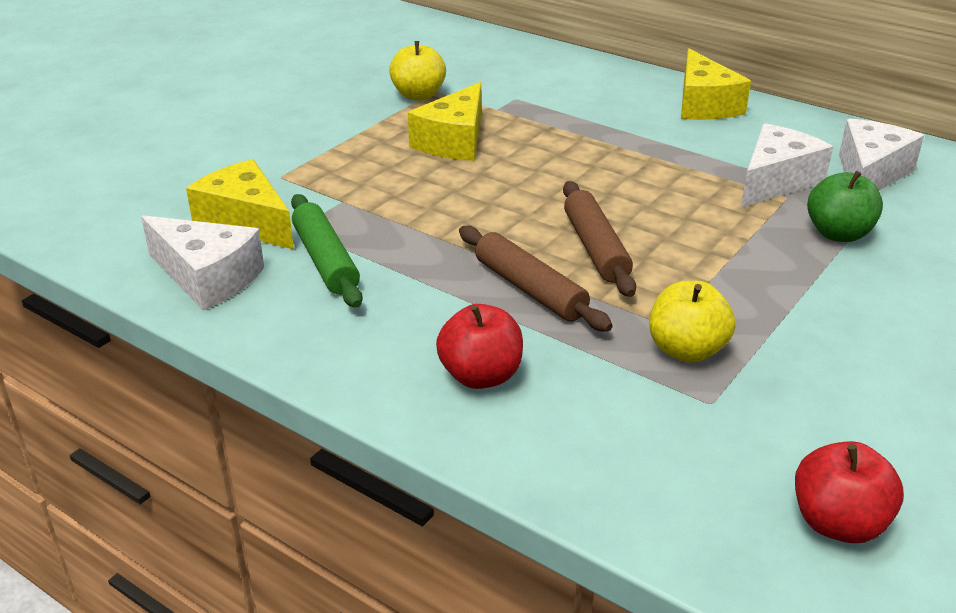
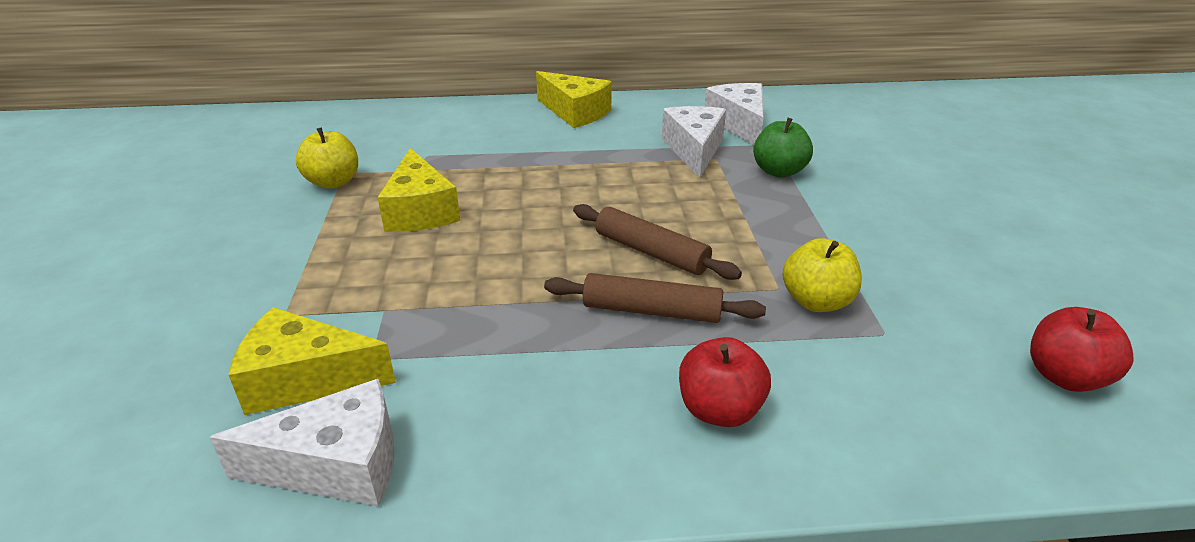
camera: 40 degrees left, 0 degrees up
(325, 260) = (443, 377): green rolling pin -> none

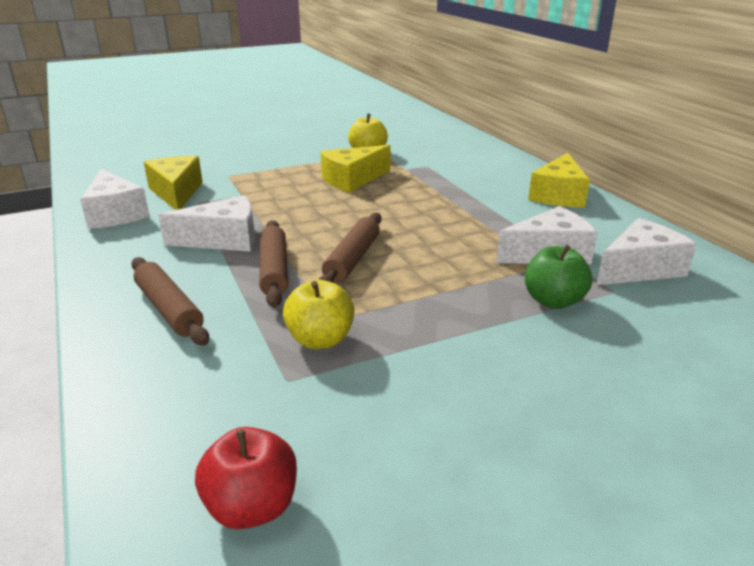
camera: 70 degrees right, 5 degrees down
(536, 343) = (223, 239): none -> white cheese
(719, 410) = (169, 309): red apple -> brown rolling pin

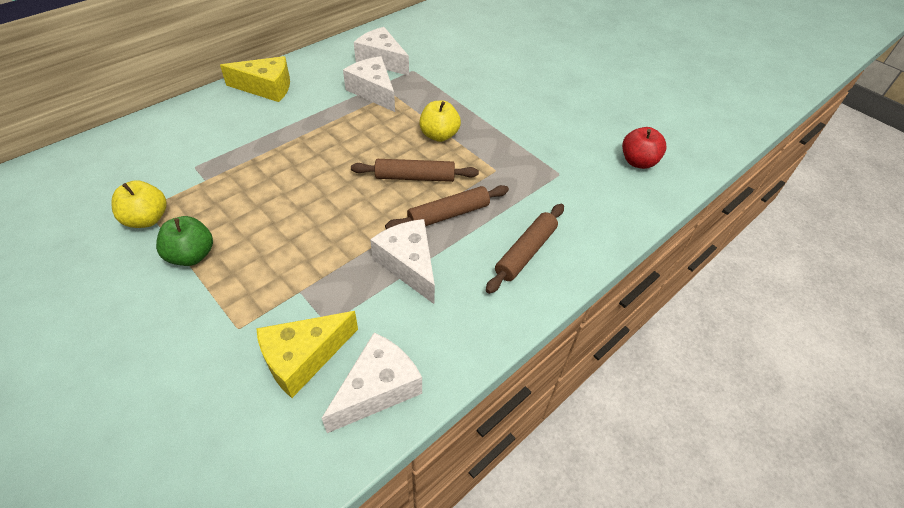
camera: 110 degrees left, 20 degrees up
(320, 340) = (519, 170): yellow apple -> yellow apple (439, 135)
(352, 180) = (242, 213): yellow cheese -> none
(553, 301) = (434, 90): green apple -> green apple (192, 255)

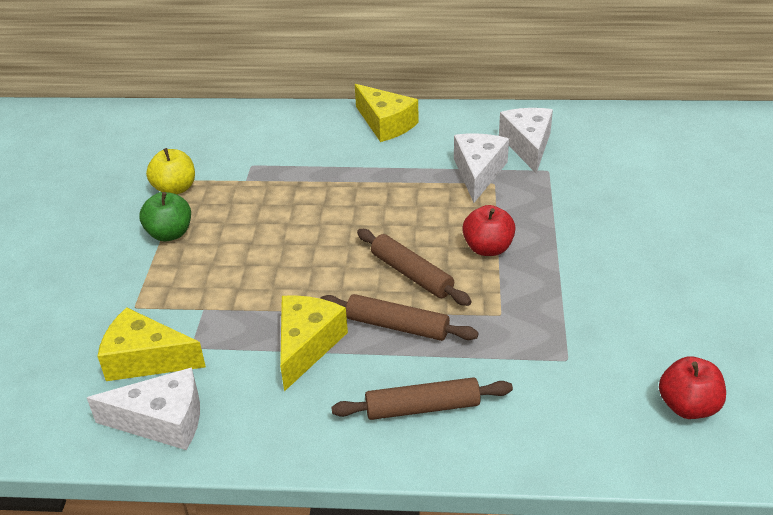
camera: 50 degrees right, 10 degrees down
(409, 264) = (307, 345): white cheese -> yellow cheese
(439, 135) = (488, 248): yellow apple -> red apple

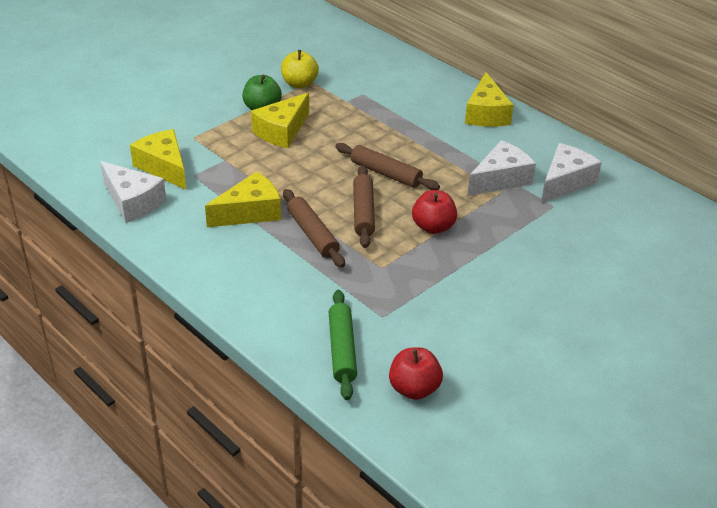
camera: 40 degrees right, 0 degrees up
(223, 244) = (282, 131): none -> yellow cheese
(422, 407) = (263, 283): brown rolling pin -> brown rolling pin (386, 173)
(583, 418) = (342, 350): none -> green rolling pin

